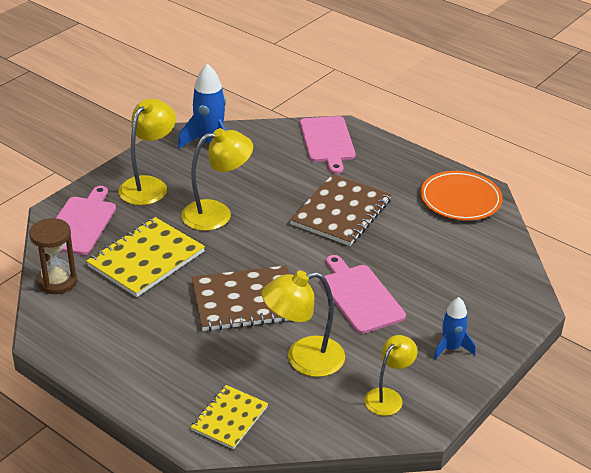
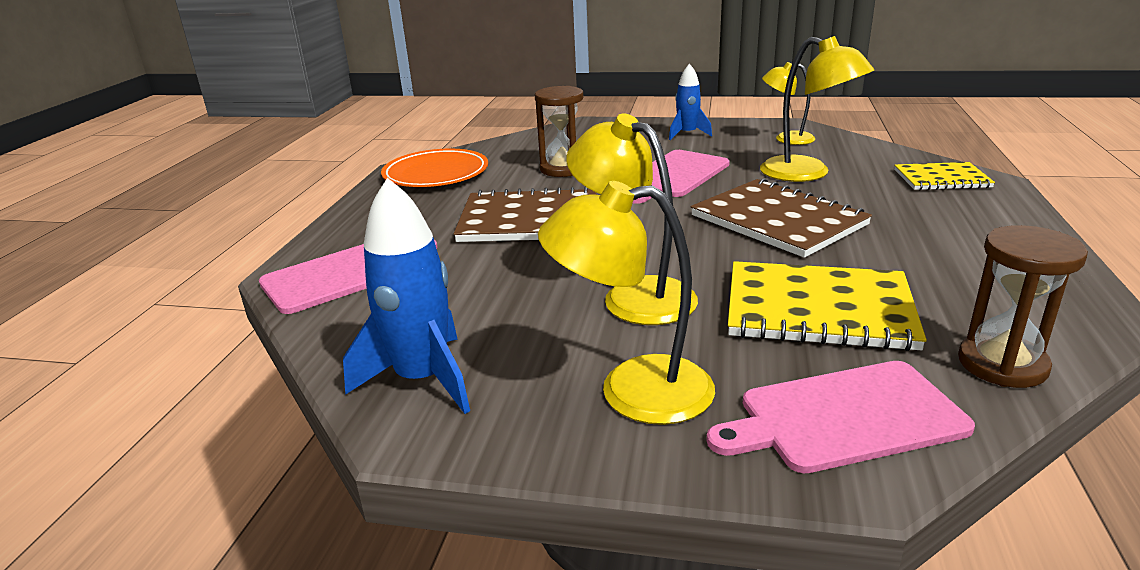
camera: 115 degrees left, 10 degrees down
(421, 254) = (563, 169): none -> brown hourglass

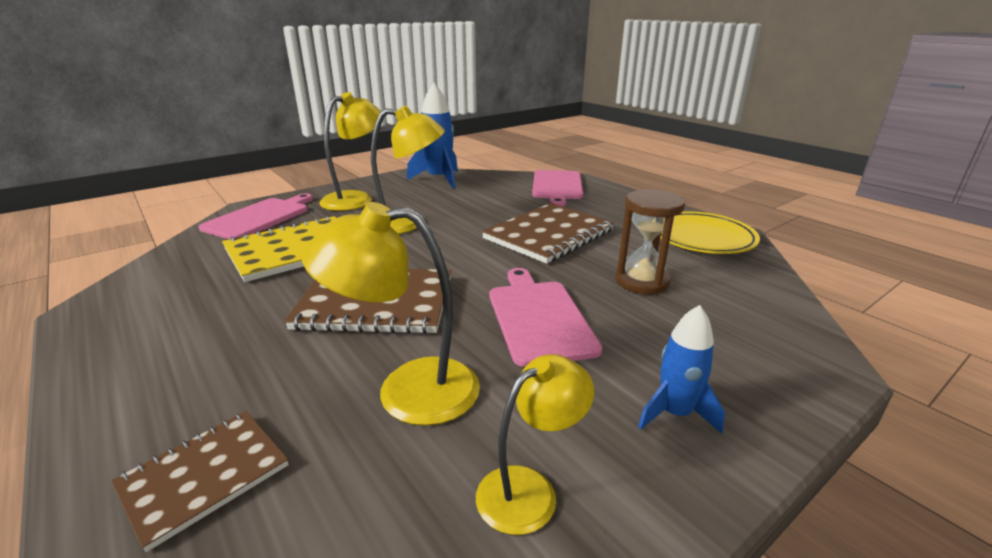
camera: 130 degrees right, 0 degrees up
(436, 174) = (702, 237): orange plate -> yellow plate
(941, 179) = (204, 476): yellow notebook -> brown notebook
(1002, 364) = (177, 258): brown hourglass -> none

